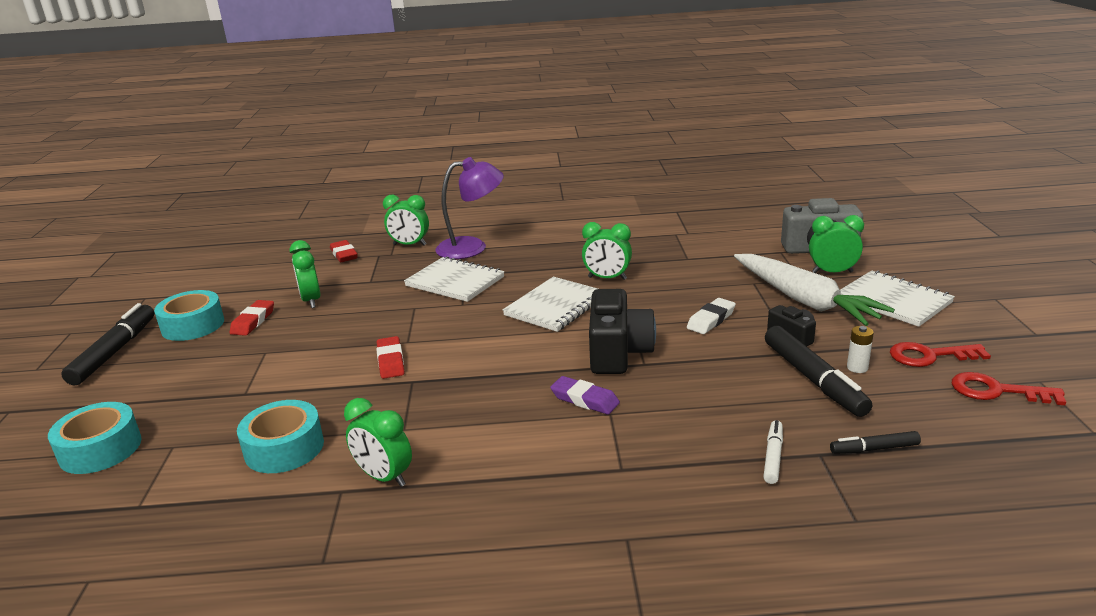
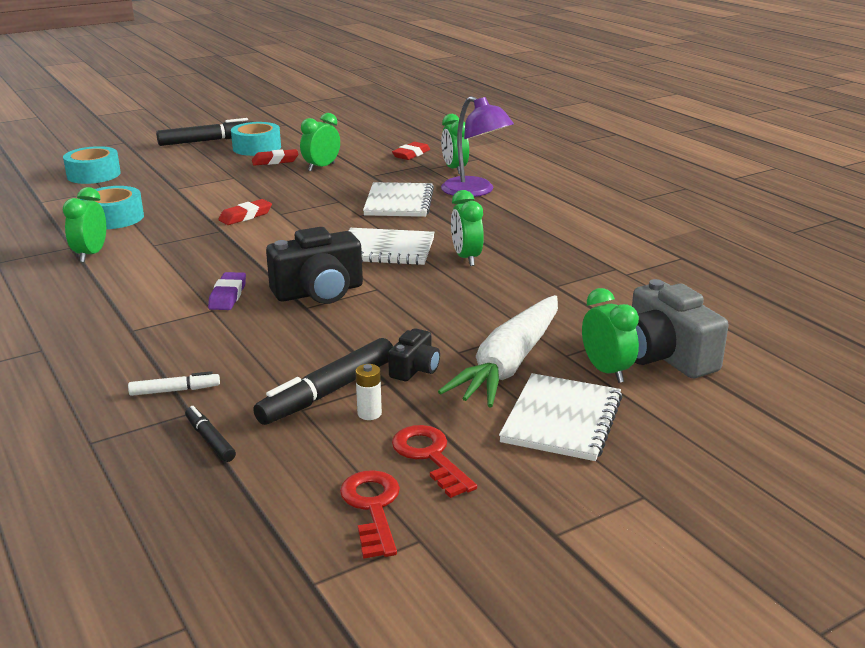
camera: 60 degrees right, 0 degrees up
(711, 320) = (417, 322): white eraser -> none

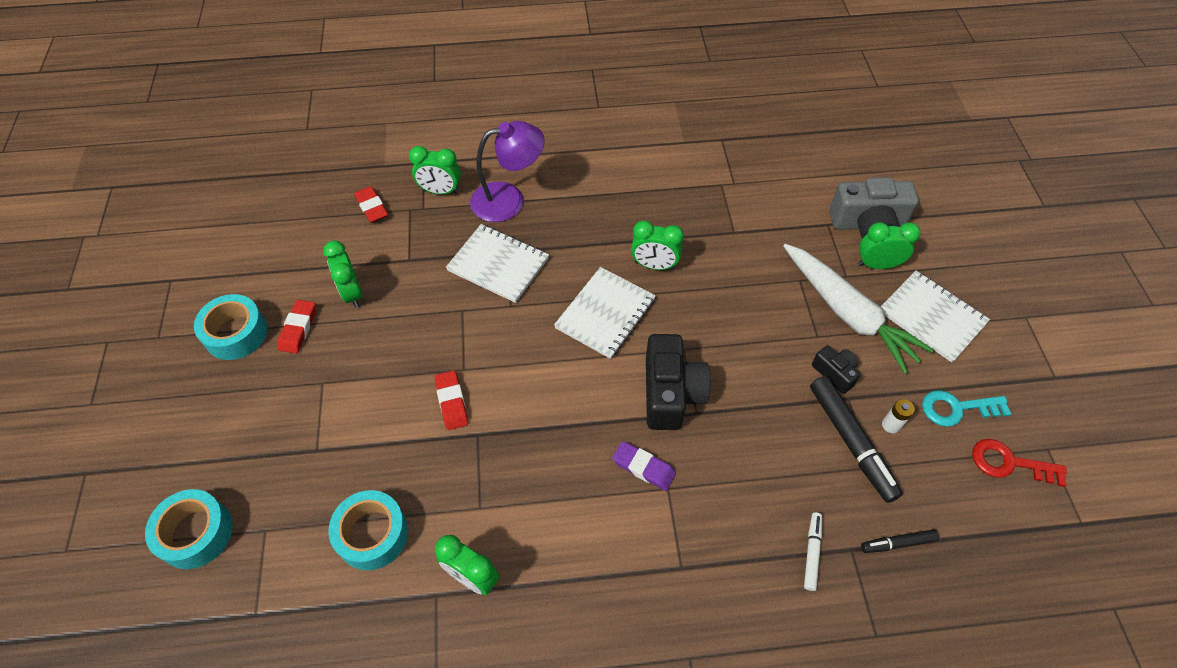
camera: 65 degrees left, 30 degrees up
(207, 141) = (165, 377): black marker -> none
(430, 456) = (957, 408): red key -> turquoise key

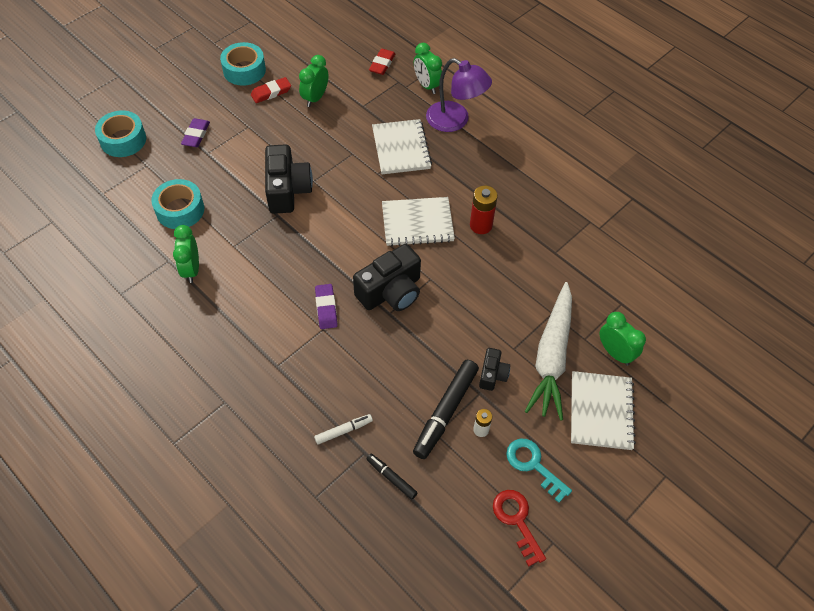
camera: 50 degrees right, 0 degrees up
(277, 445) = (196, 135): none -> purple eraser
(452, 402) = (287, 190): red eraser -> black camera
(654, 265) = (481, 225): green clock -> red battery
(867, 224) = (648, 328): grey camera -> none

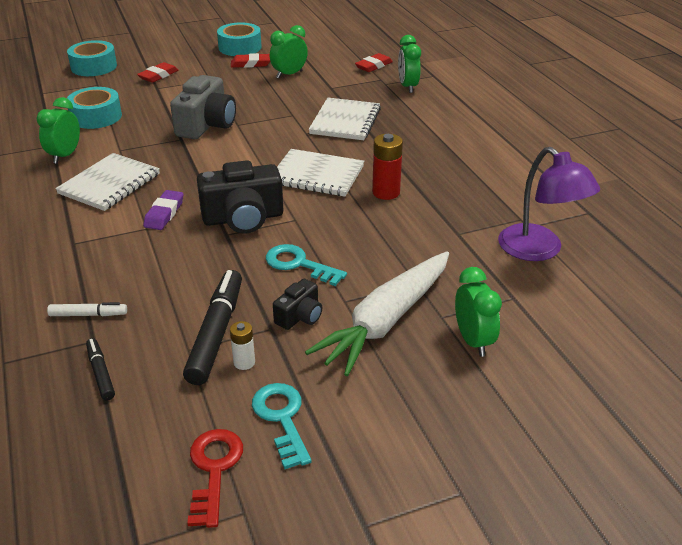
camera: 25 degrees right, 20 degrees down
(196, 135) = (158, 76): purple eraser -> red eraser
(287, 190) = (206, 125): black camera -> grey camera
(445, 412) = (216, 333): black marker -> black marker turned 135 degrees clockwise
(455, 121) = (418, 114): purple lamp -> purple lamp (539, 250)
(462, 325) = (299, 264): none -> turquoise key
(601, 411) = (413, 392): white notebook -> white notebook (109, 184)

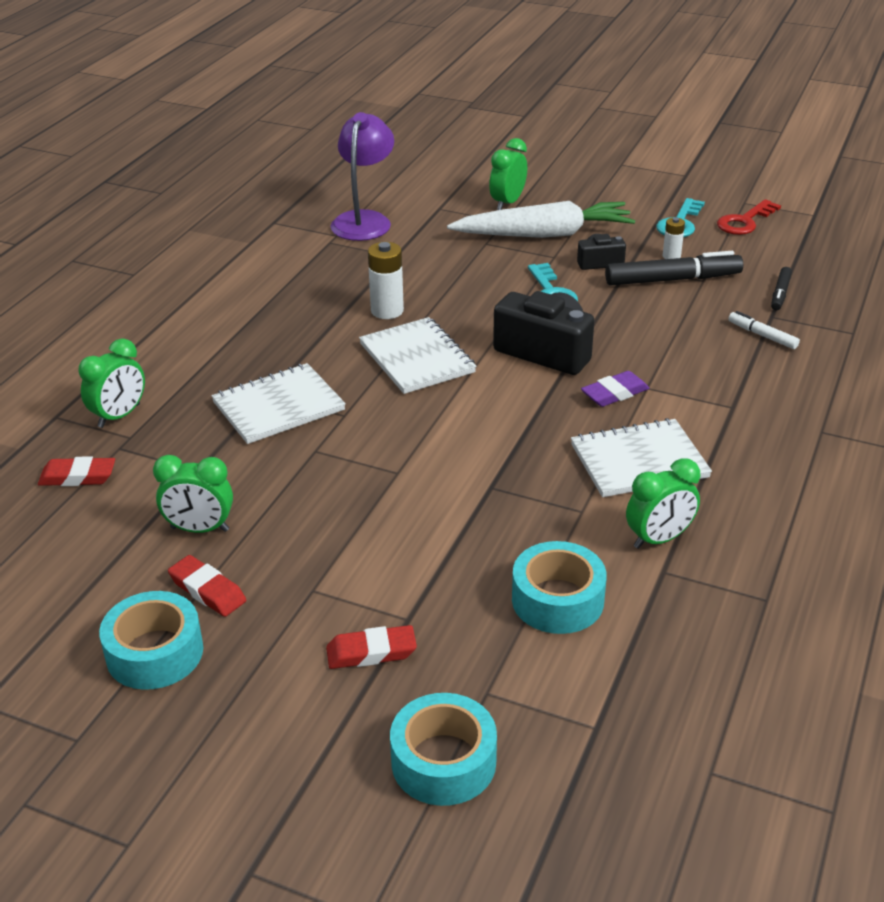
camera: 135 degrees left, 0 degrees up
(206, 125) = (433, 493): grey camera -> none
(216, 333) = (672, 279): black marker -> black marker turned 150 degrees counterclockwise
(386, 192) = (387, 311): red battery -> white battery

